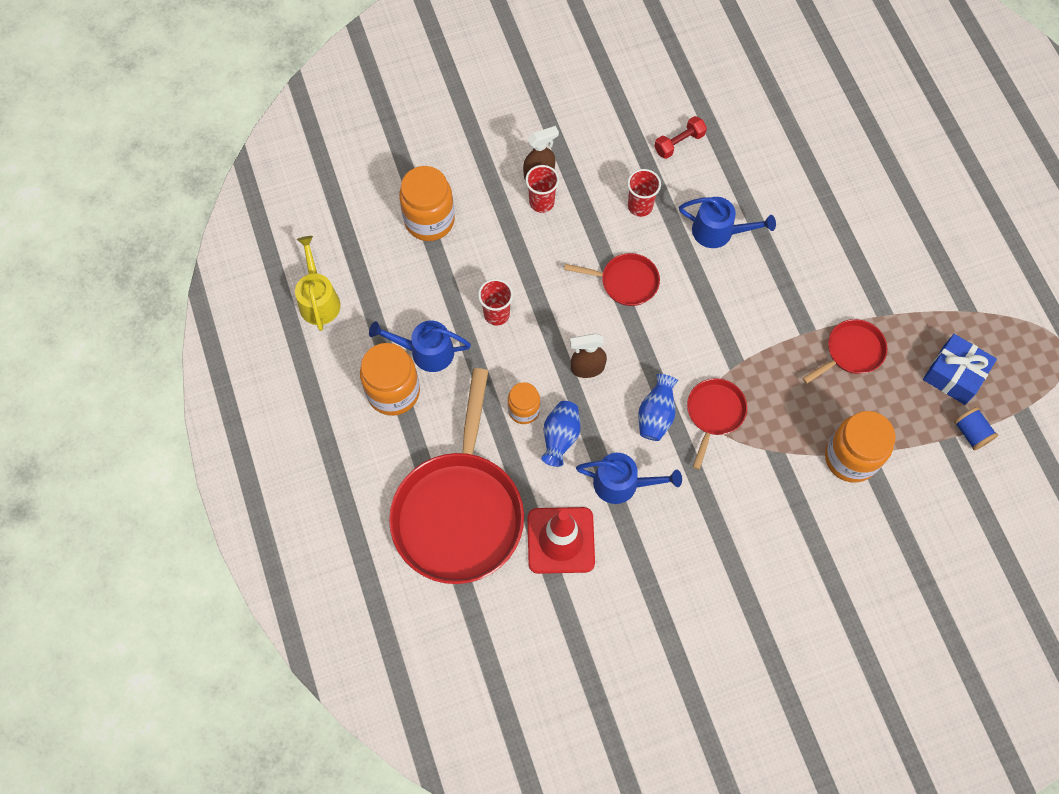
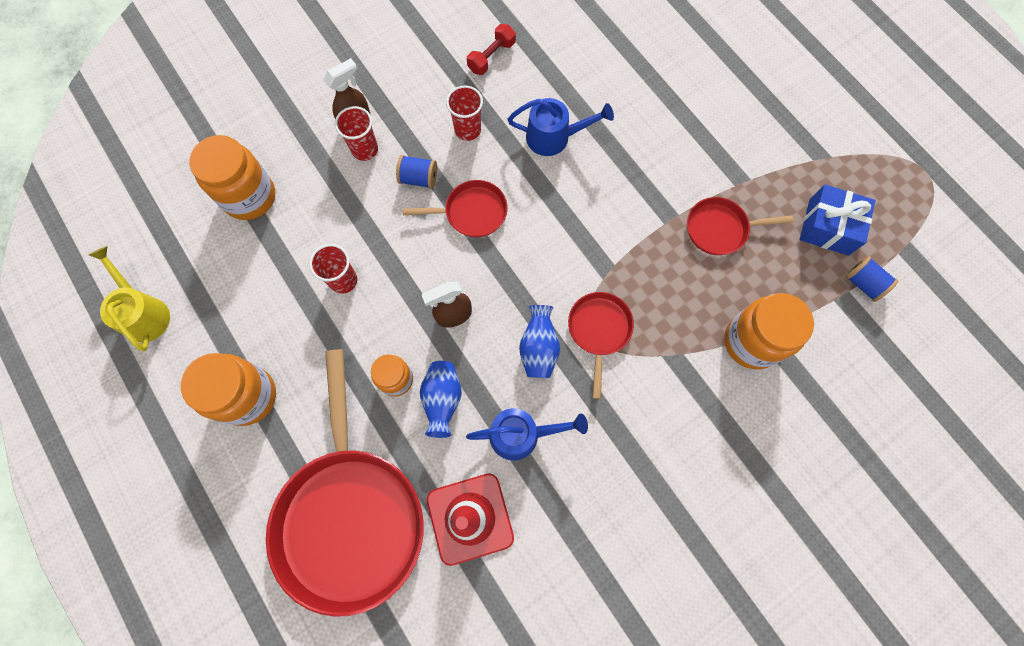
camera: 15 degrees left, 5 degrees up
(425, 352) = (274, 341): blue watering can -> none
(584, 240) = (419, 178): none -> blue spool
(851, 352) = (720, 229): red pan -> red pan turned 135 degrees counterclockwise

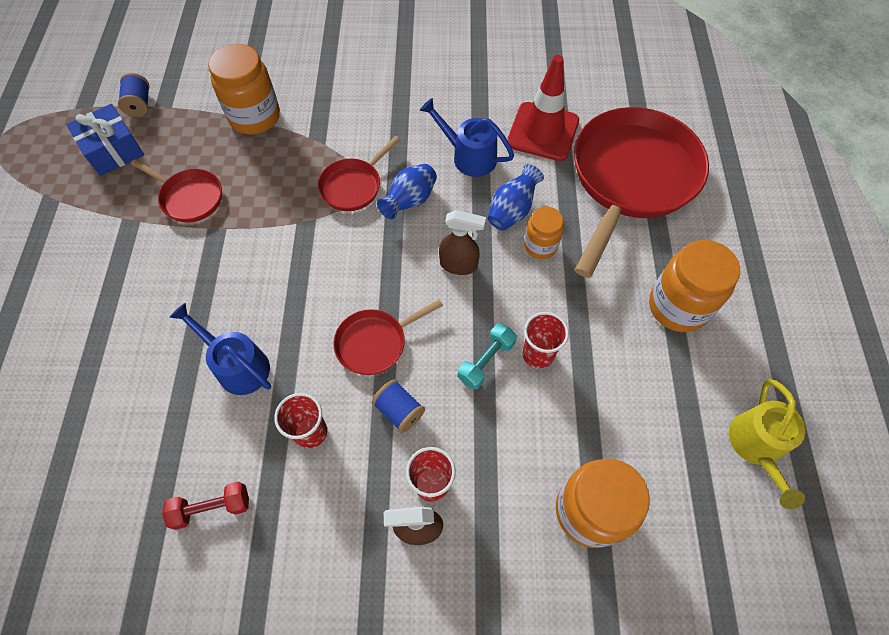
camera: 145 degrees left, 10 degrees down
(380, 251) = (486, 361): none -> turquoise dumbbell
(471, 212) = (375, 343): red pan -> red pan turned 60 degrees counterclockwise

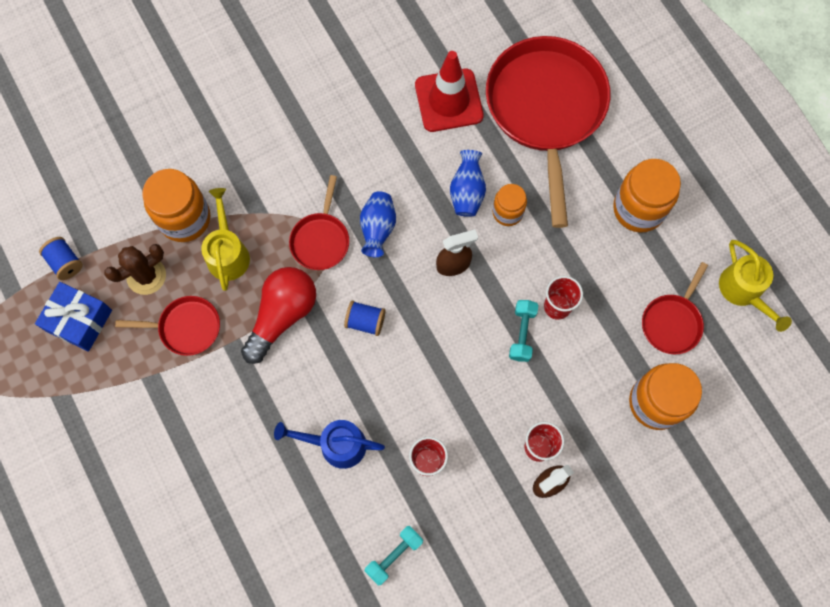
camera: 30 degrees left, 10 degrees up
(191, 143) = (146, 276): none -> brown cactus
(212, 508) = (394, 555): red dumbbell -> turquoise dumbbell
(269, 158) = (228, 252): none -> yellow watering can
(275, 229) = (282, 315): none -> red light bulb
(375, 343) = (430, 366): red pan -> red pan (672, 322)
(399, 411) = (482, 408): blue spool -> blue spool (365, 321)
(468, 156) = (400, 159): blue watering can -> none

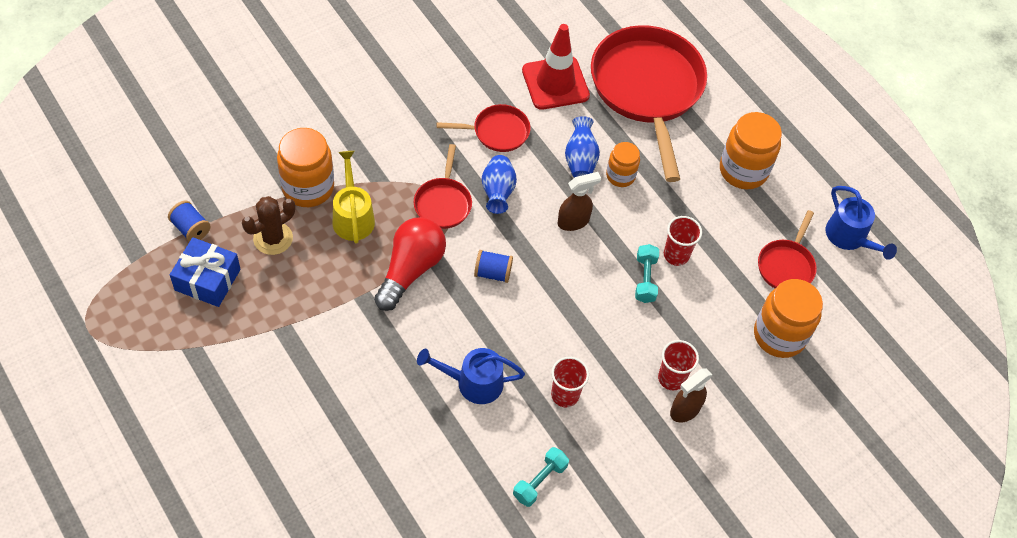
camera: 10 degrees left, 15 degrees down
(186, 327) = (315, 283): red pan -> red pan (497, 132)
(744, 291) = (849, 238): yellow watering can -> blue watering can

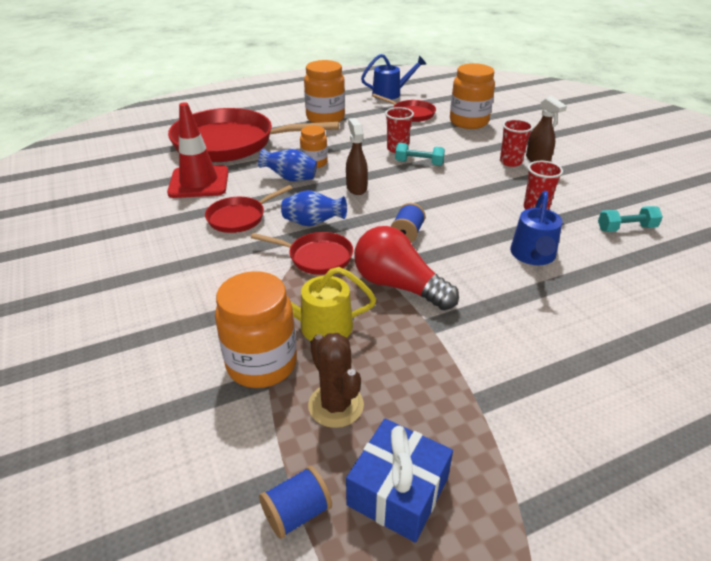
camera: 75 degrees left, 20 degrees down
(497, 132) = (240, 217): red pan -> red pan turned 135 degrees counterclockwise
(540, 481) = (626, 228): turquoise dumbbell -> turquoise dumbbell turned 60 degrees counterclockwise

